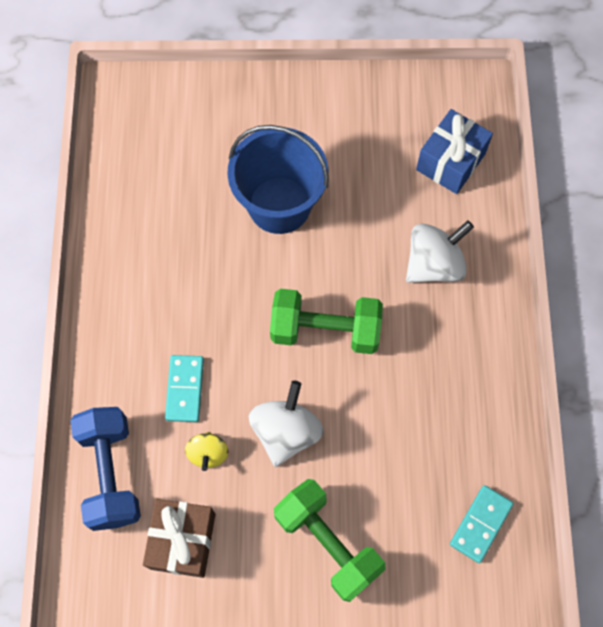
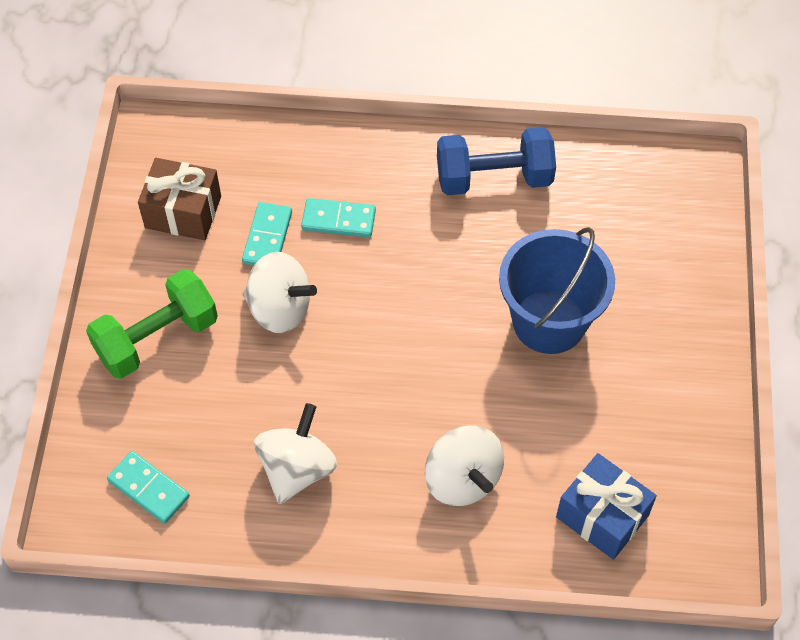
camera: 95 degrees right, 10 degrees down
(111, 473) = (260, 155): blue dumbbell -> blue dumbbell (494, 178)
(208, 453) = (267, 237): yellow spinning top -> turquoise domino
(325, 330) = (390, 356): green dumbbell -> none
(443, 397) = (297, 468): none -> white spinning top

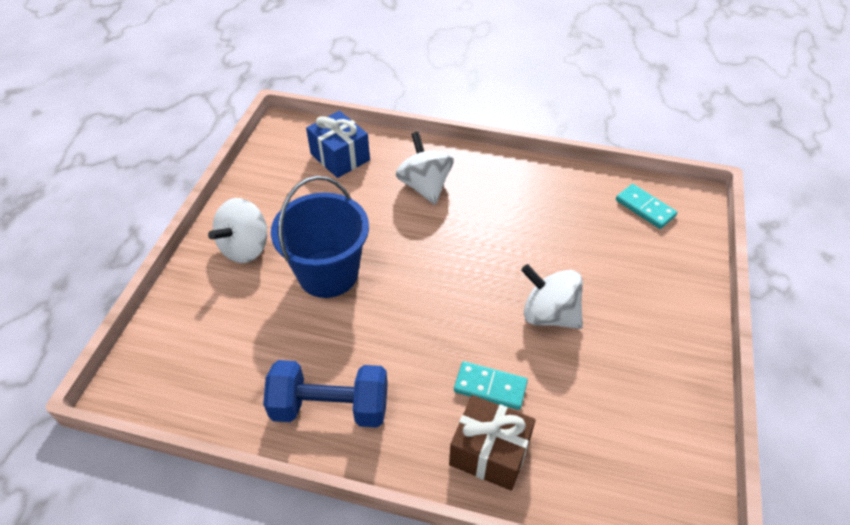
camera: 170 degrees left, 10 degrees down
(157, 338) = (654, 306): green dumbbell -> none
(183, 212) = (644, 419): brown gift -> brown gift (489, 452)
(267, 237) = (559, 380): turquoise domino -> none
(297, 468) = (539, 206): white spinning top -> white spinning top (245, 248)

